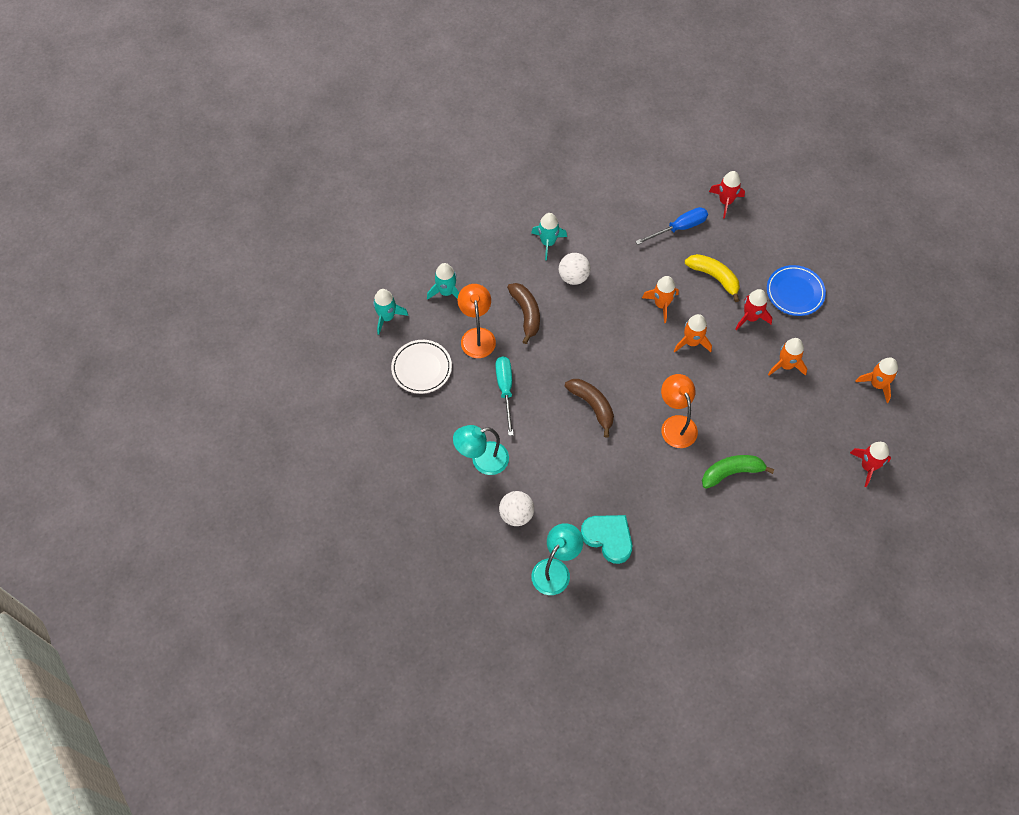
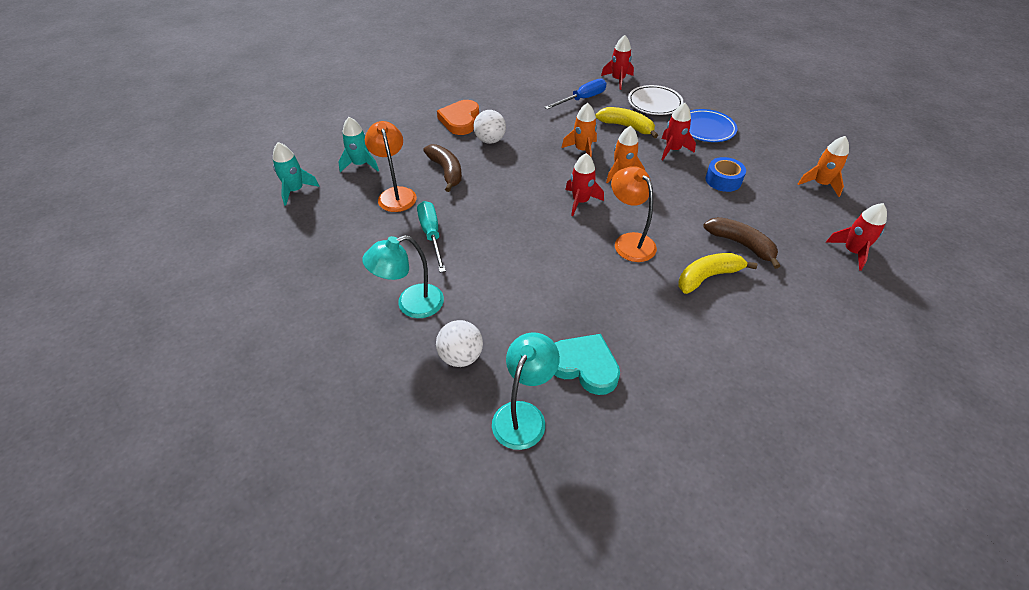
camera: 10 degrees left, 15 degrees down
(421, 368) = (334, 228): white plate -> white plate (654, 103)
(548, 243) = (460, 120): turquoise rocket -> orange heart
(592, 406) = (532, 237): brown banana -> brown banana (741, 244)
(644, 371) = (580, 201): none -> red rocket
(731, 472) = (708, 277): green banana -> yellow banana
(786, 365) = (723, 180): orange rocket -> blue tape

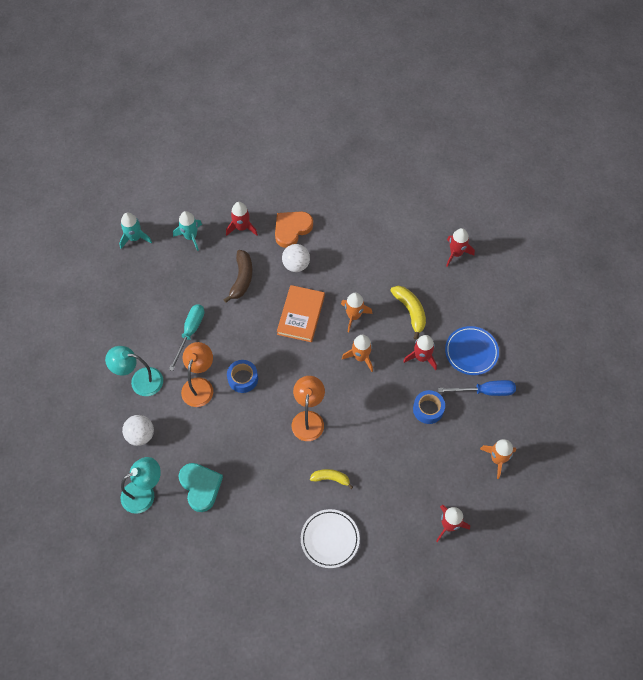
camera: 35 degrees right, 15 degrees up
(395, 194) = (193, 281): orange lamp -> orange lamp (200, 385)
(528, 244) = (243, 378): none -> blue tape
(533, 171) = (301, 315): none -> orange book
(580, 201) = (308, 364): red rocket -> red rocket (242, 227)
(582, 99) = (404, 260): blue screwdriver -> blue screwdriver (485, 391)
(654, 103) = (459, 299): white plate -> white plate (330, 539)
(708, 277) = (331, 478): yellow banana -> yellow banana, size x0.65
(741, 244) = (379, 469): brown banana -> none

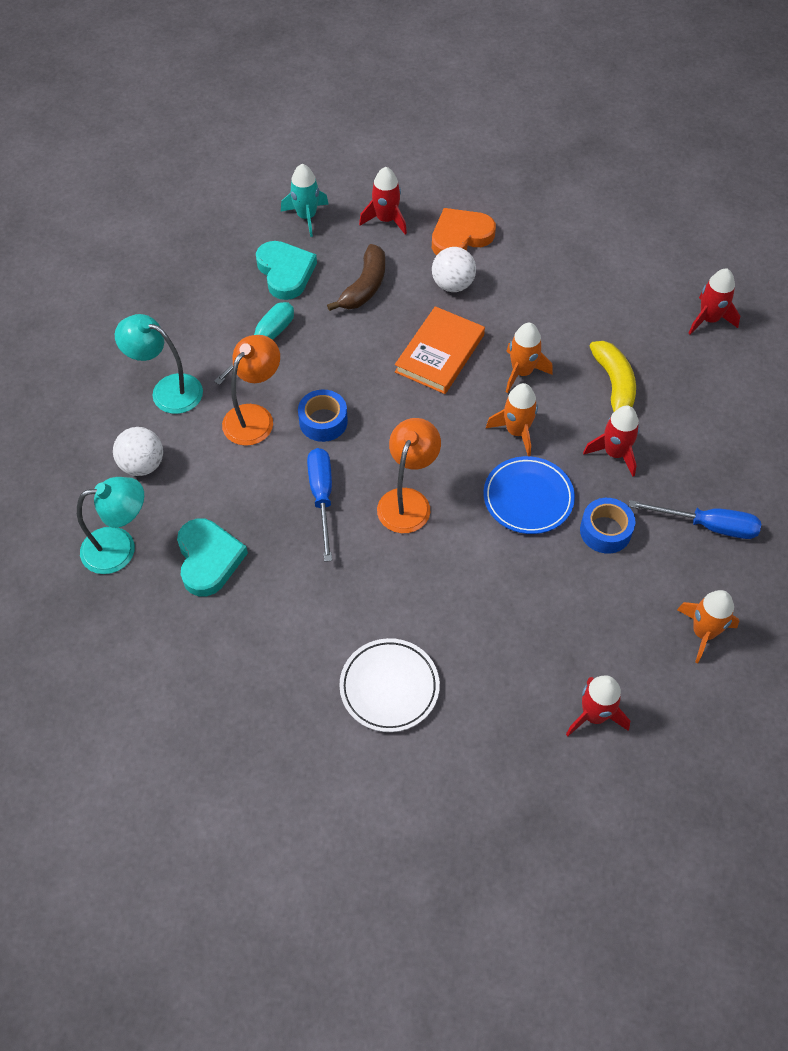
camera: 15 degrees right, 5 degrees down
(134, 238) = (224, 202): turquoise rocket -> none
(189, 280) = (285, 272): none -> turquoise heart
(257, 429) = (322, 497): none -> blue screwdriver
(331, 478) = (418, 596): yellow banana -> none
(471, 352) = (698, 463): blue plate -> blue plate (528, 498)

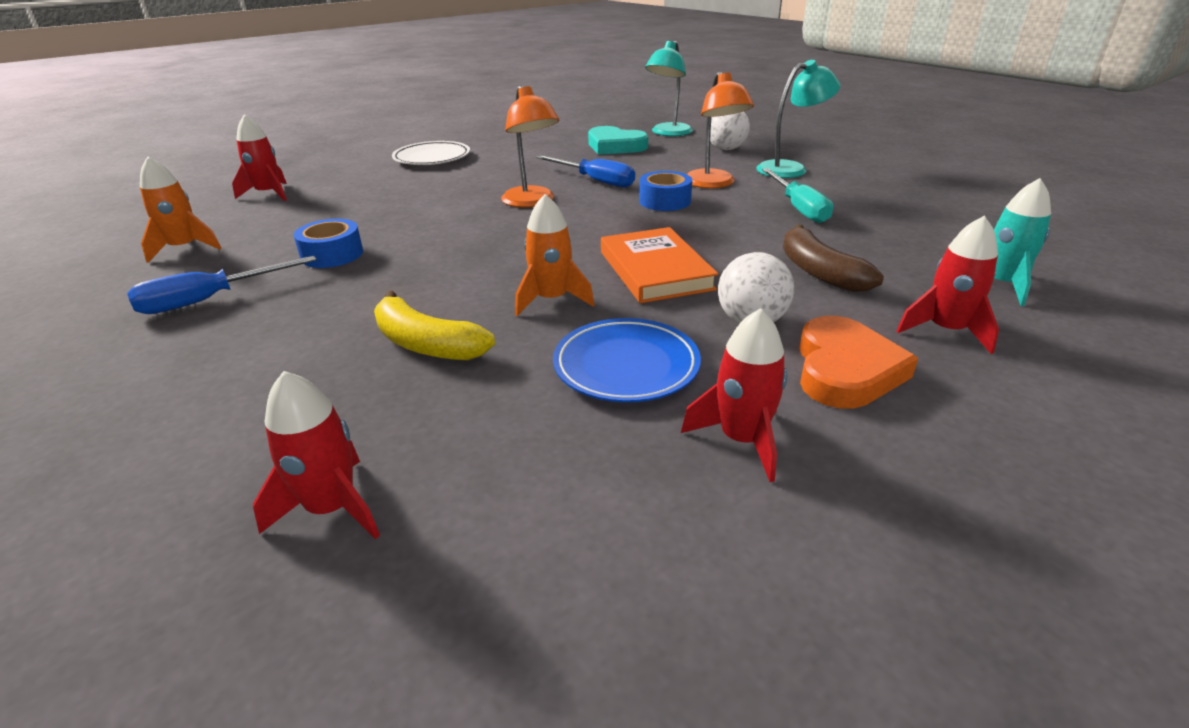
camera: 135 degrees right, 25 degrees down
(285, 272) = (895, 243): turquoise heart -> none
(516, 431) = (496, 264): orange rocket -> none
(528, 498) = (431, 240): blue plate -> blue plate (626, 366)
(615, 453) = (369, 297): red rocket -> red rocket (741, 440)

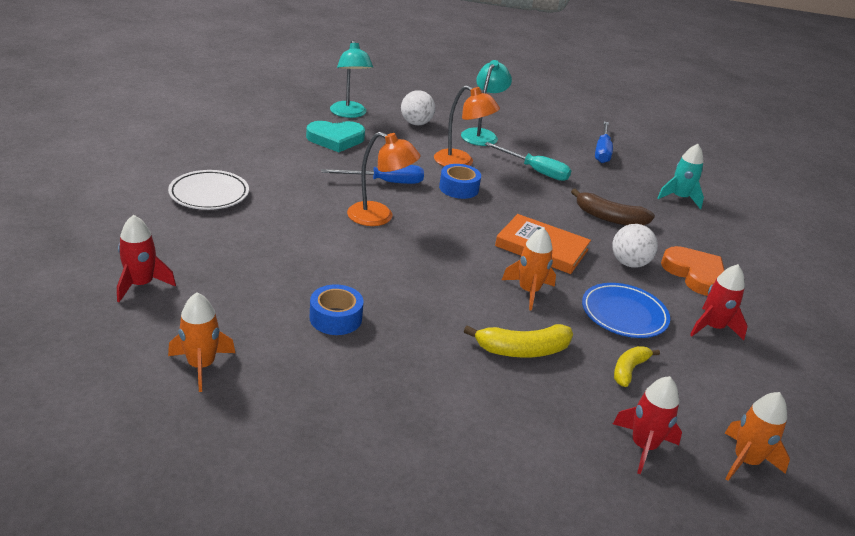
camera: 50 degrees left, 0 degrees up
(210, 300) = (333, 391): blue screwdriver -> blue screwdriver (602, 151)
(418, 632) = (745, 461): none -> orange rocket
(503, 421) = (629, 370): none -> yellow banana
(946, 331) = (696, 235): red rocket -> none

